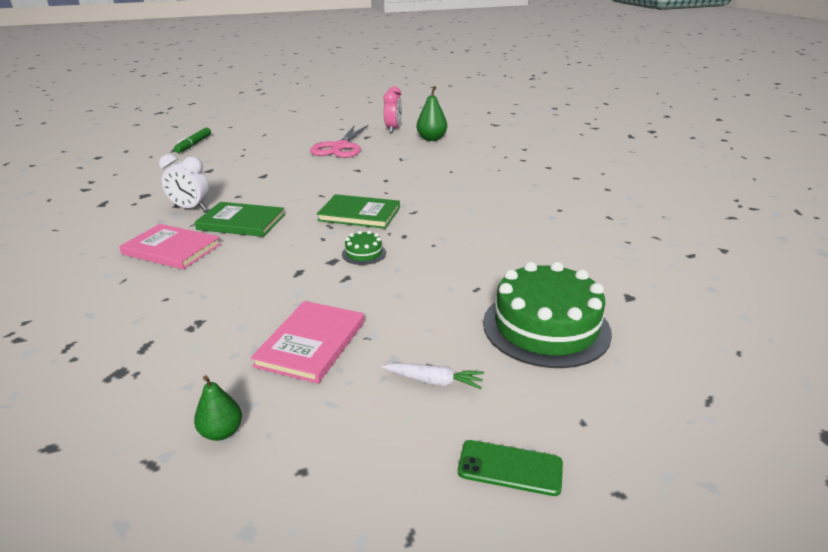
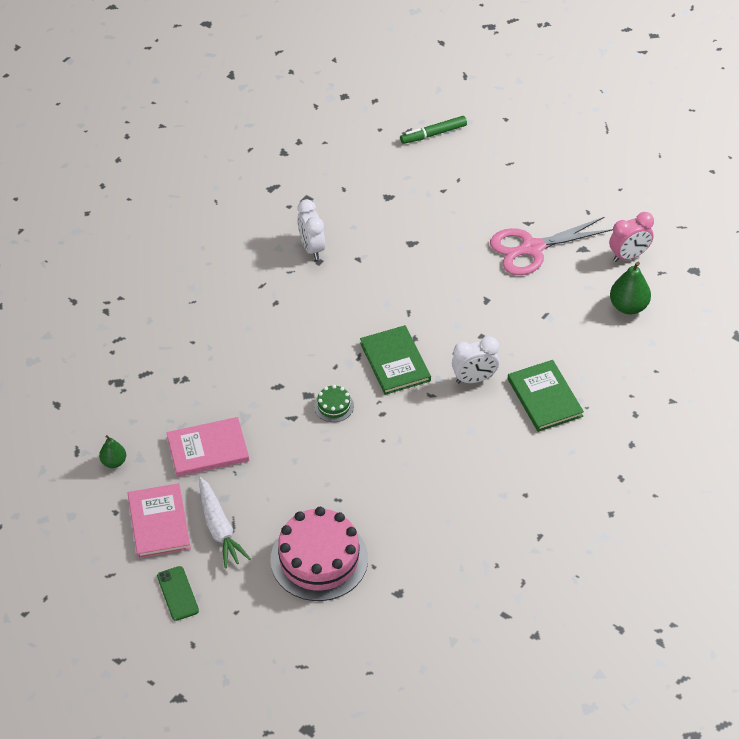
camera: 55 degrees right, 20 degrees up
(171, 249) = (247, 292): pink book -> pink book (159, 522)
(241, 222) = (317, 298): green book -> green book (544, 398)
(421, 193) = (474, 379): none -> white clock
(434, 381) = (219, 528): white carrot -> white carrot, size x1.62
(546, 327) = (319, 559): green cake -> pink cake

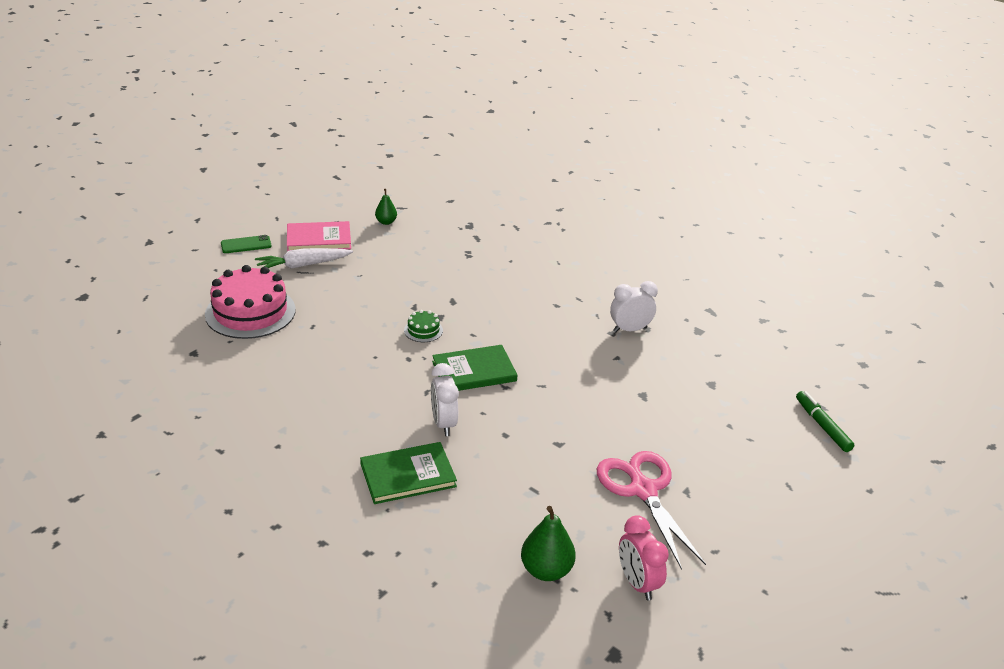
camera: 90 degrees right, 15 degrees down
(208, 449) = (388, 263): pink book -> none

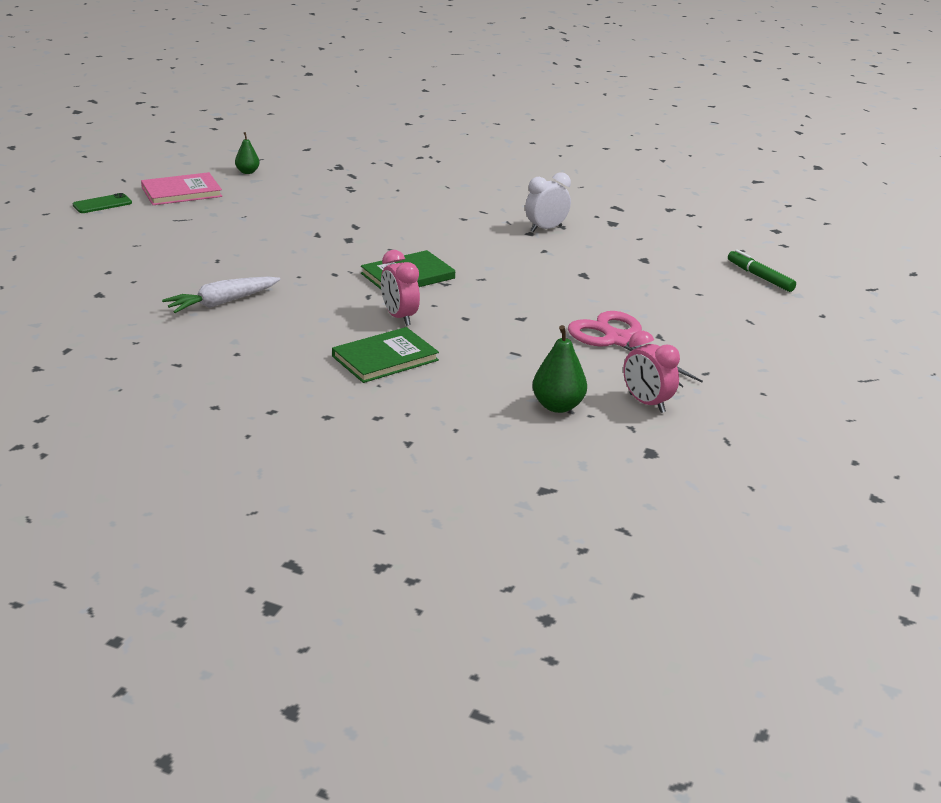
camera: 15 degrees left, 5 degrees down
(250, 312) = (142, 256): pink cake -> none
(303, 265) = (177, 214): white carrot -> white carrot (222, 302)
(423, 330) = (337, 251): green cake -> none
(443, 424) = (399, 317): white clock -> pink clock

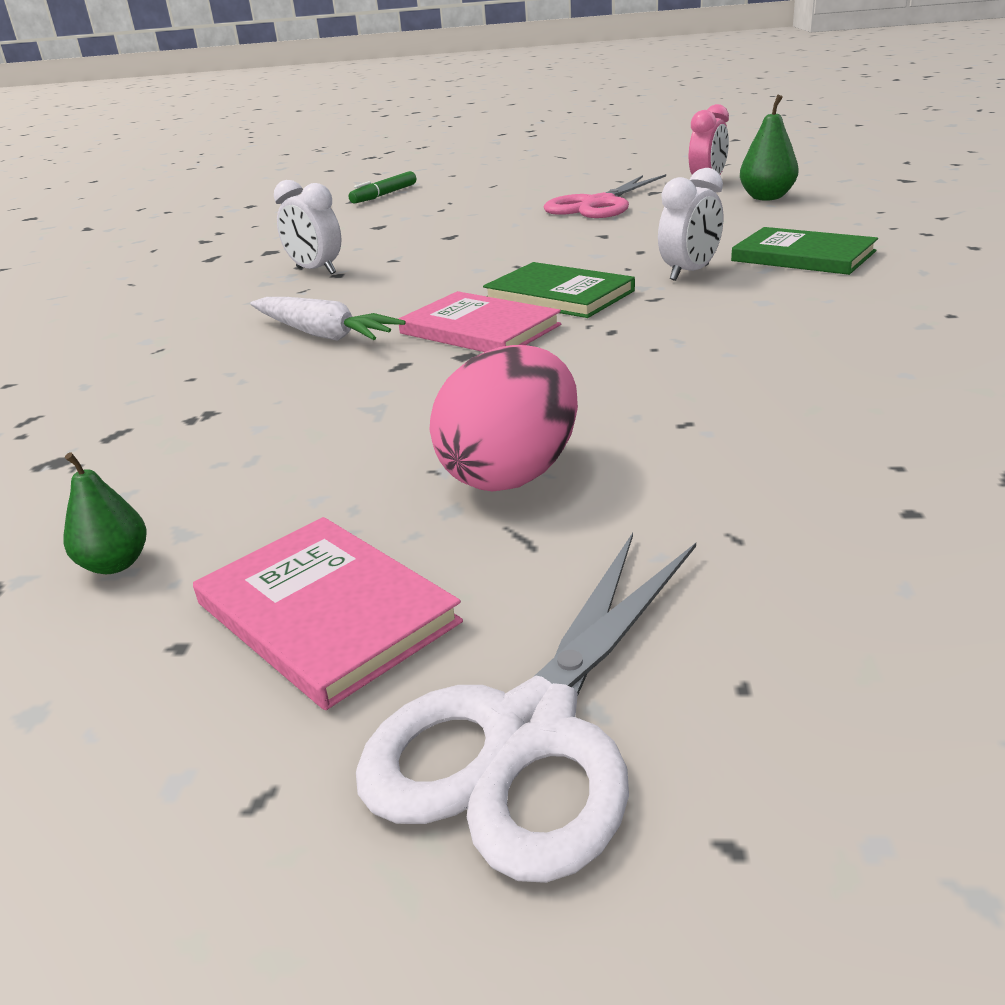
camera: 105 degrees left, 0 degrees up
(102, 204) = (529, 732): green phone -> white scissors
(222, 302) = (833, 367): white carrot -> white carrot (323, 334)
(223, 226) = (511, 474): none -> pink egg
(379, 248) = (479, 329): none -> pink book
(399, 317) = (689, 273): pink clock -> white clock

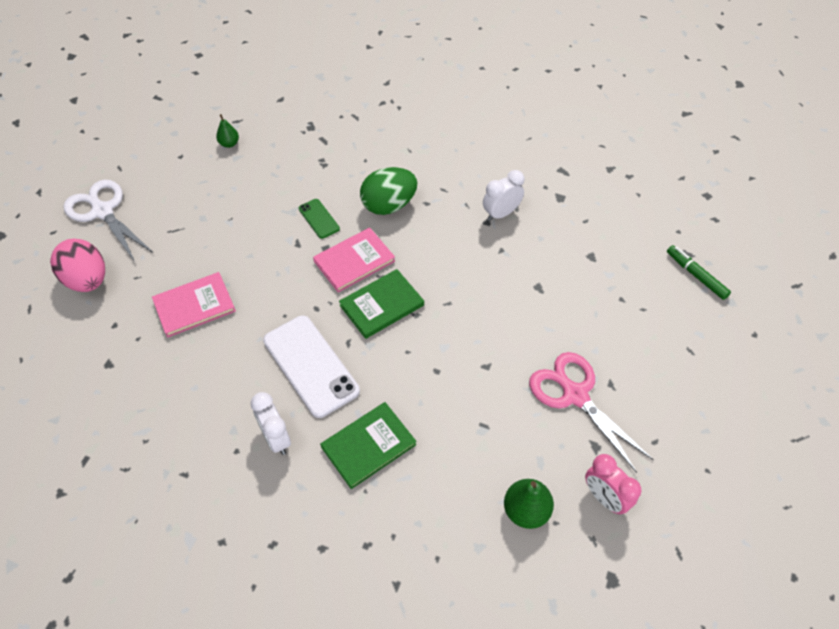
camera: 105 degrees right, 25 degrees up
(323, 334) = (389, 205): white carrot -> green egg
(325, 613) = (172, 184): pink book -> pink book (194, 306)
(385, 378) = (319, 219): none -> green phone
(511, 474) = (212, 237): pink egg -> pink egg (87, 280)
(689, 273) = (377, 376): white clock -> white clock (276, 438)
(729, 309) = (310, 366): none -> white phone

